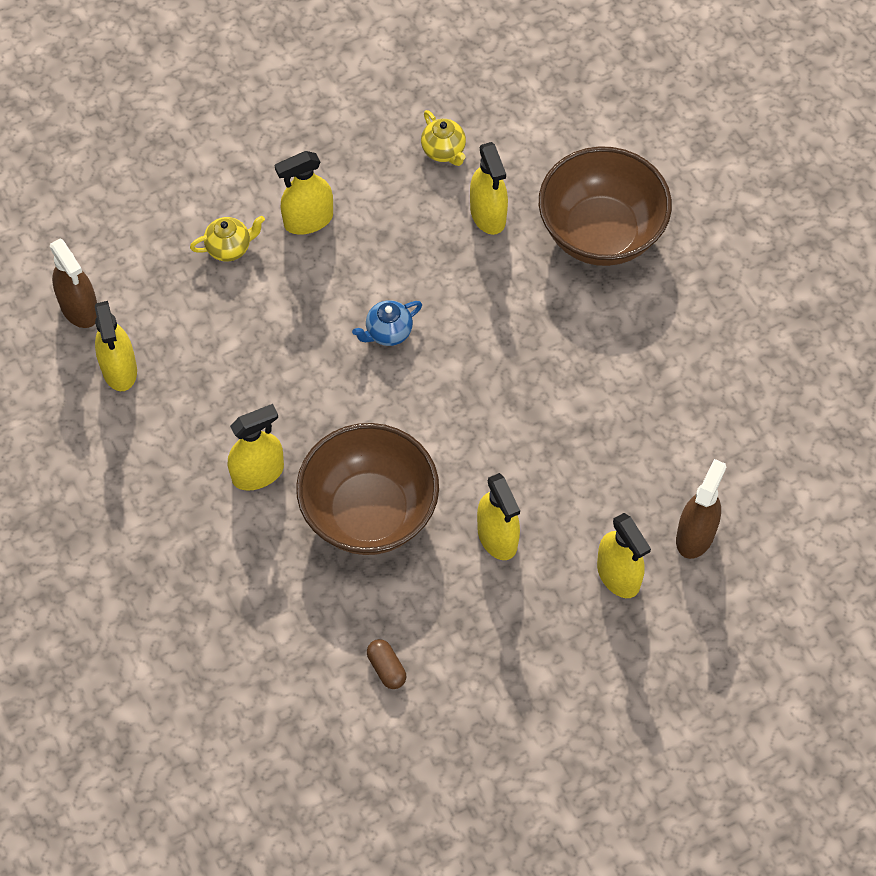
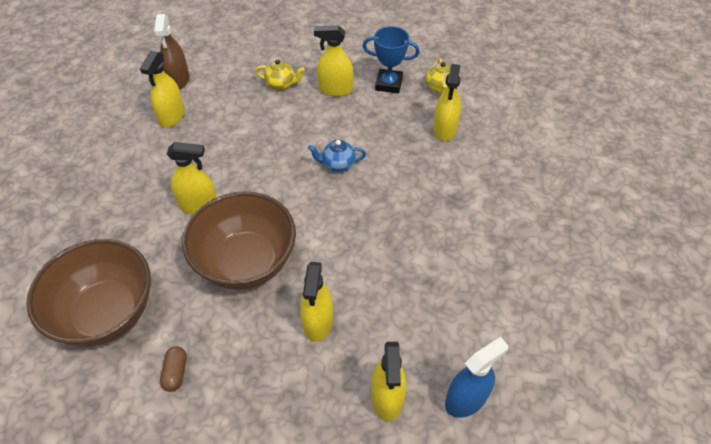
camera: 30 degrees right, 10 degrees down
(373, 176) = (388, 84): none -> blue trophy
(601, 233) = (512, 169): brown bowl -> brown bowl (106, 313)
(695, 535) = (466, 399): brown spray bottle -> blue spray bottle

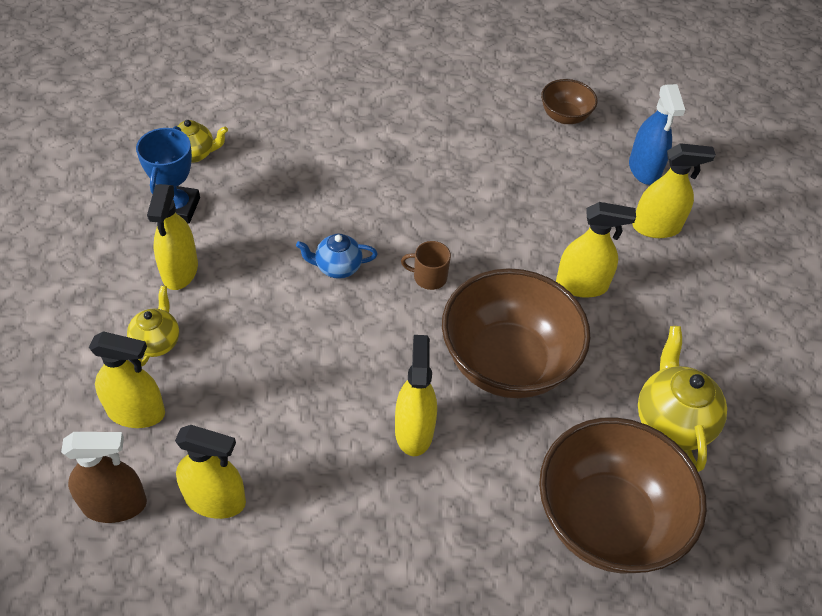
camera: 95 degrees left, 0 degrees up
(176, 372) = (671, 422): brown capsule -> yellow teapot
(328, 217) = (429, 277): none -> brown mug
(337, 165) = (337, 267): blue teapot -> blue teapot turned 90 degrees clockwise
(444, 129) = (278, 155): yellow spray bottle -> yellow spray bottle (136, 412)
(466, 399) = (644, 169): blue spray bottle -> blue spray bottle turned 150 degrees counterclockwise
(531, 332) = (564, 116): none -> brown bowl

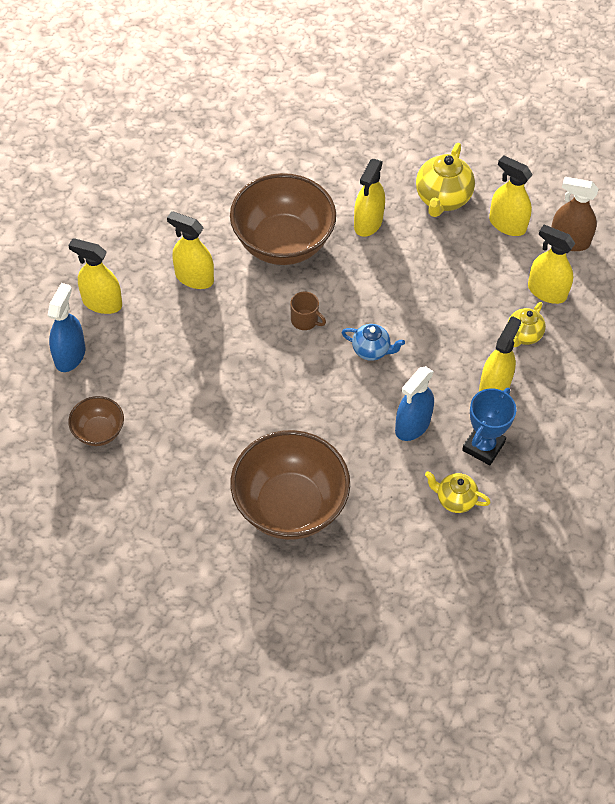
camera: 155 degrees left, 5 degrees up
(261, 206) = (412, 425): none -> blue spray bottle
(606, 520) = (278, 141): brown bowl -> brown bowl (290, 506)
(671, 422) = (199, 175): yellow teapot -> yellow teapot (442, 199)

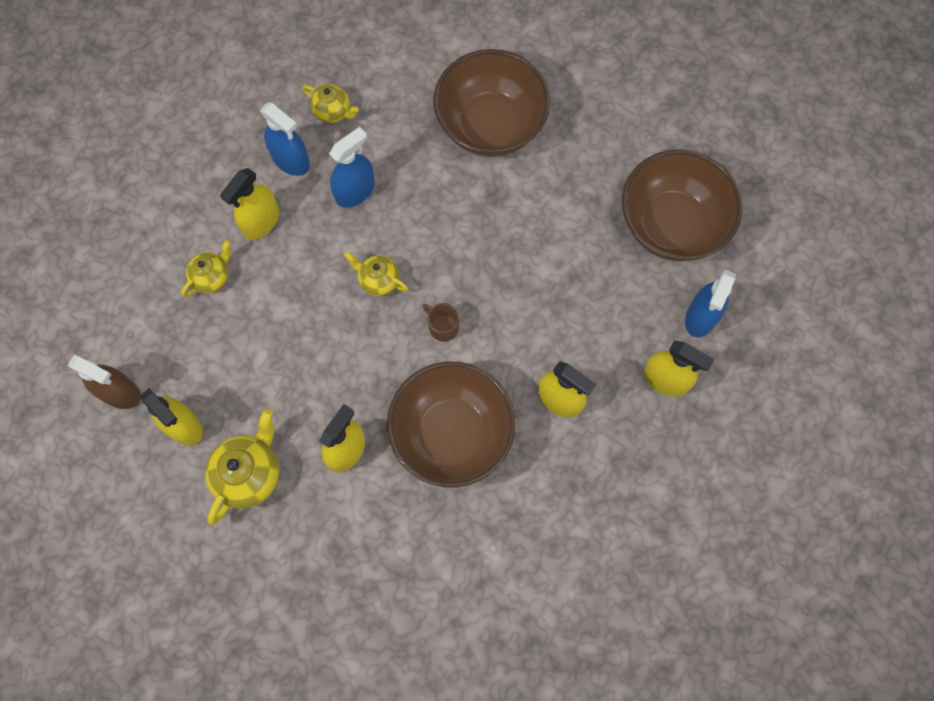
camera: 170 degrees left, 15 degrees up
(98, 432) = (671, 225): brown bowl -> brown bowl, size x2.07
(371, 350) = (378, 280): blue teapot -> yellow teapot
(483, 446) = (290, 160): blue trophy -> blue spray bottle
(546, 291) = (168, 328): yellow spray bottle -> none

